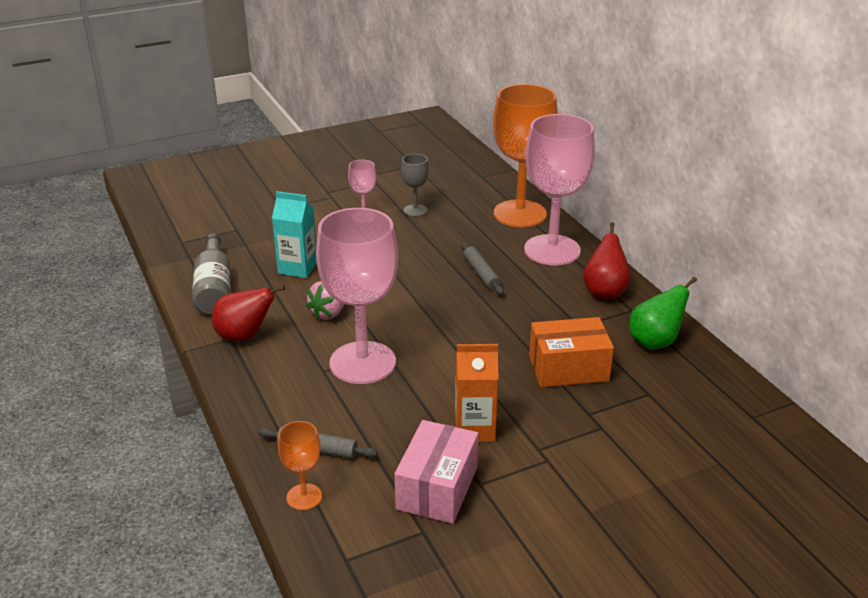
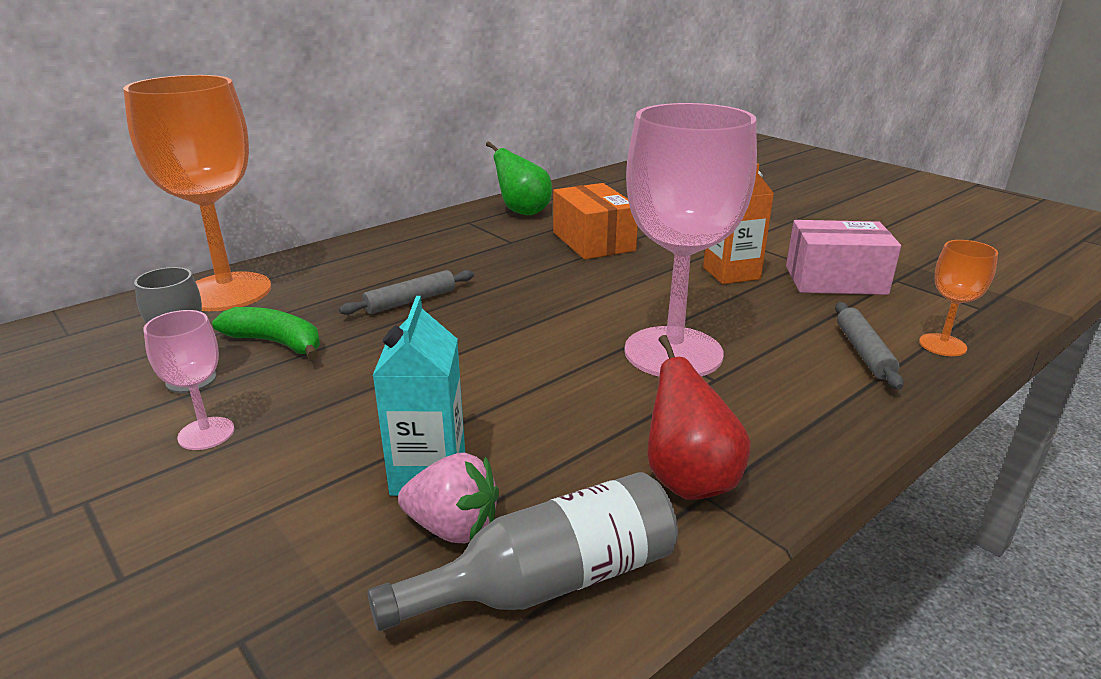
camera: 105 degrees left, 5 degrees down
(329, 313) = (568, 404): pink strawberry -> pink strawberry (453, 527)
(444, 230) = (276, 343): none -> green banana
(552, 250) = (340, 264): pink goblet -> none
(605, 292) = (435, 234): red pear -> none

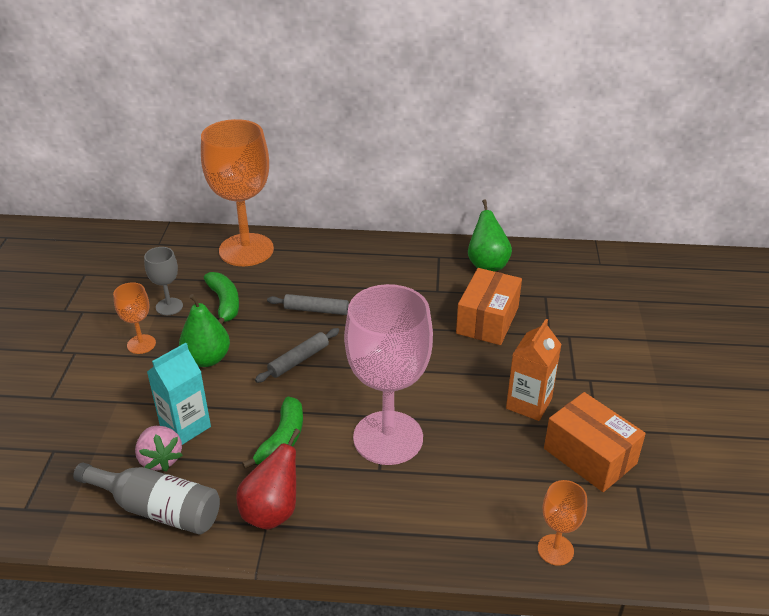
camera: 45 degrees right, 10 degrees up
(206, 433) = (141, 344): pink goblet -> orange goblet
(341, 398) = (207, 359): none -> green pear
(575, 415) = (282, 440): none -> green banana
(835, 280) = (589, 456): pink box -> orange box
(864, 352) = (494, 516): grey rolling pin -> grey rolling pin (299, 360)

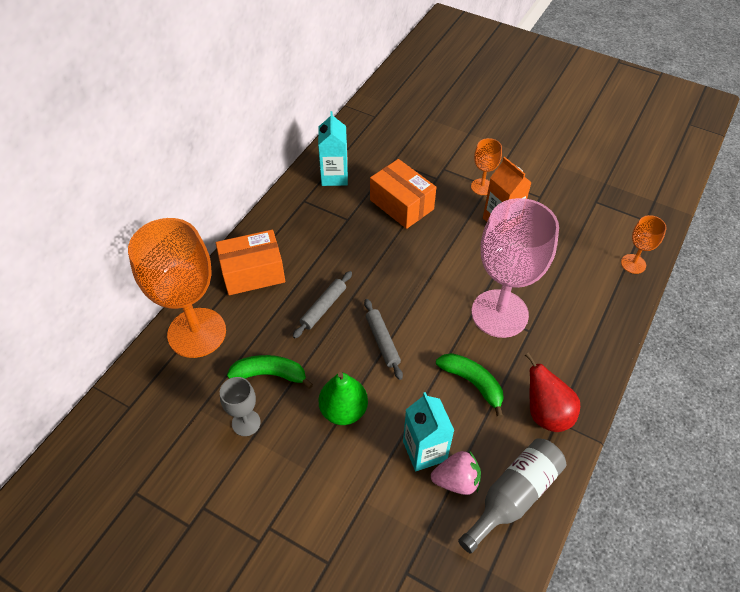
camera: 65 degrees left, 15 degrees up
(141, 344) = (291, 461): orange goblet -> orange goblet (482, 187)
(487, 264) = (334, 176): green pear -> turquoise carton
(589, 456) = (563, 212): orange box -> orange box (253, 273)

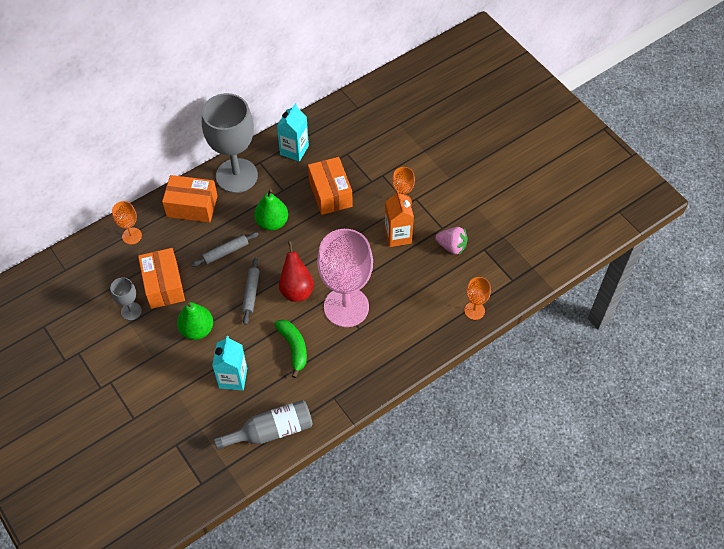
camera: 25 degrees right, 5 degrees up
(197, 332) = (132, 236): orange goblet -> orange goblet, size x0.45
(270, 374) = (164, 285): green banana -> orange box
(286, 223) = (236, 176): none -> grey goblet
(357, 256) = (272, 222): none -> green pear
(456, 480) = (241, 405): pink strawberry -> pink strawberry (452, 246)
(546, 413) = (329, 389): red pear -> red pear (296, 289)

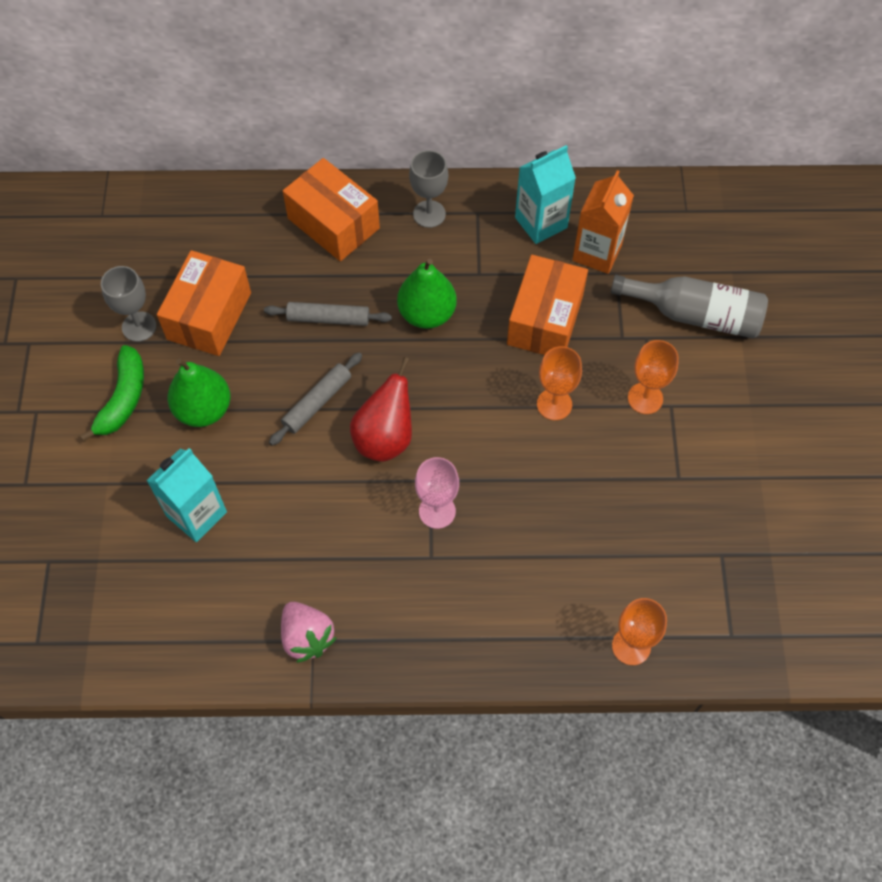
camera: 35 degrees right, 5 degrees up
(132, 236) = (221, 219): orange goblet -> orange goblet (554, 404)
(236, 176) = (429, 214): grey goblet -> grey goblet, size x0.45
(271, 431) = (187, 631): grey bottle -> grey bottle (695, 315)
(293, 348) = (314, 525): green banana -> green banana (123, 399)
(346, 307) = (437, 511): pink goblet -> pink goblet, size x0.45
(398, 236) = (599, 448): orange carton -> orange carton (597, 252)
(452, 246) = (672, 517): pink strawberry -> pink strawberry (307, 637)

